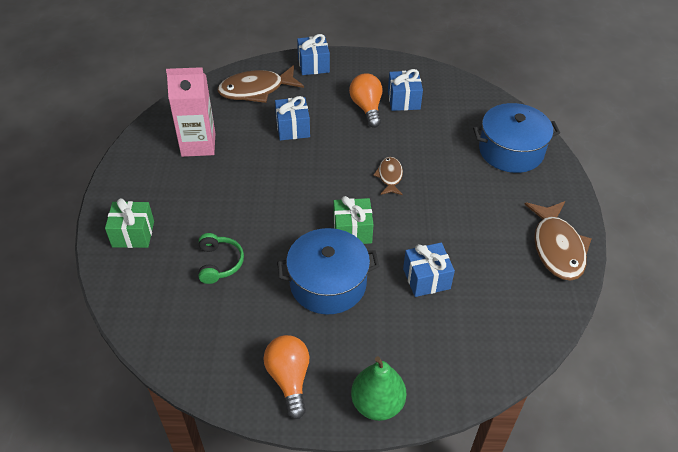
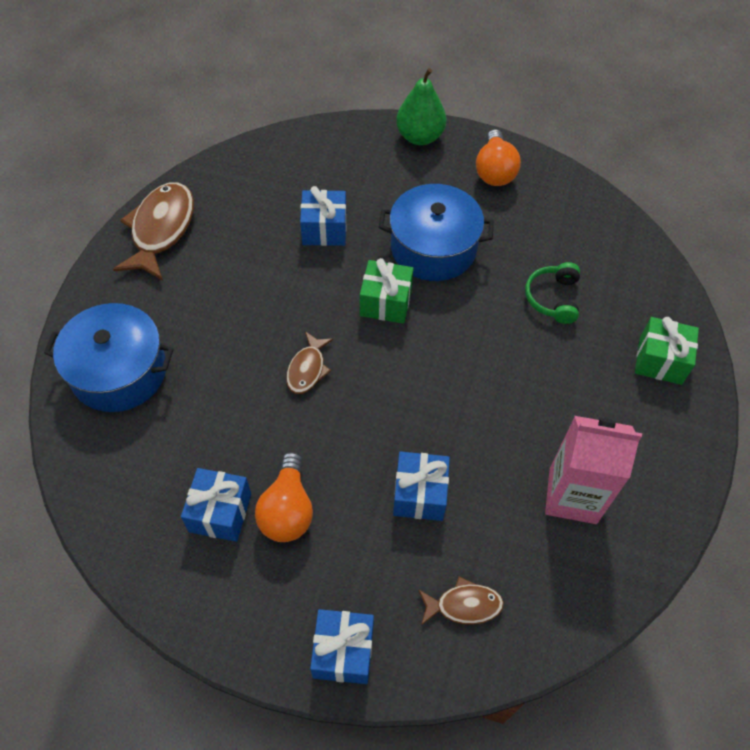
camera: 165 degrees left, 10 degrees up
(256, 90) = (464, 605): brown fish -> brown fish, size x0.55

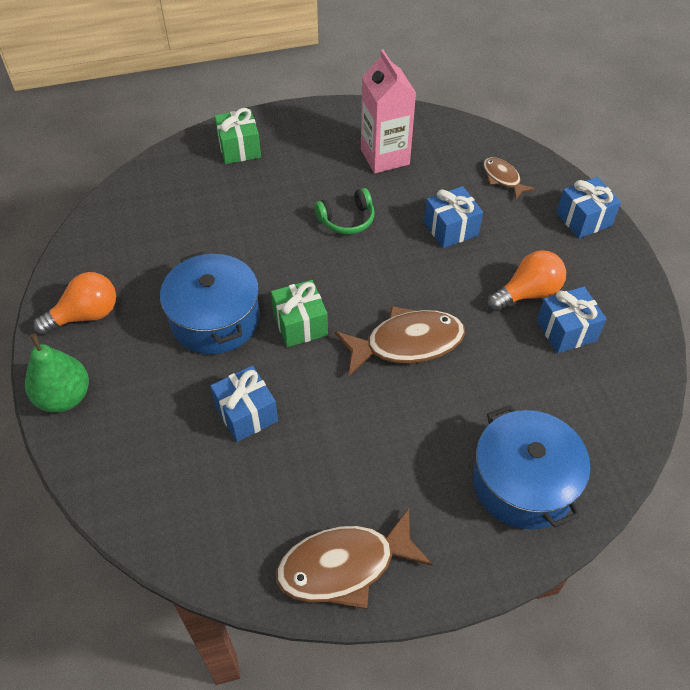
camera: 120 degrees left, 5 degrees down
(307, 369) = (407, 343): brown fish -> brown fish, size x1.82
(553, 298) = (219, 222): green headphones -> green headphones (347, 220)

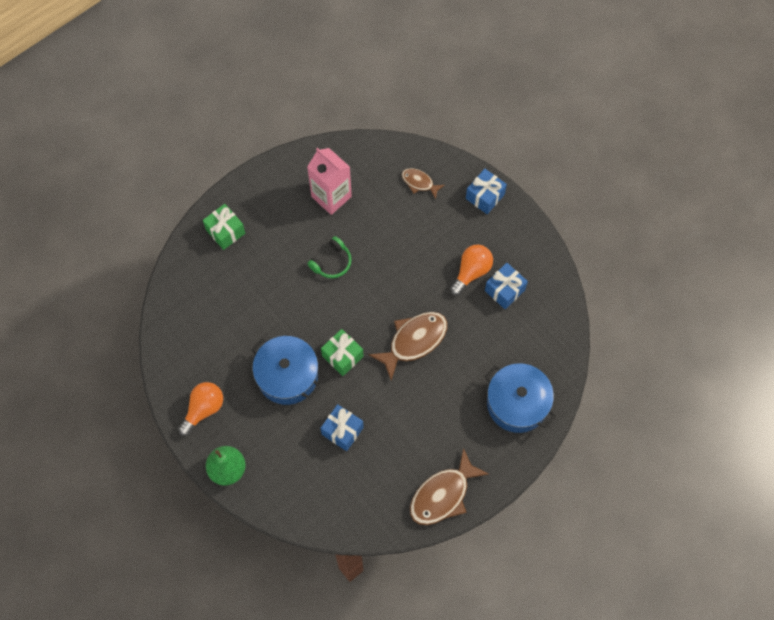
camera: 25 degrees left, 15 degrees up
(451, 229) = (403, 241): blue gift -> none

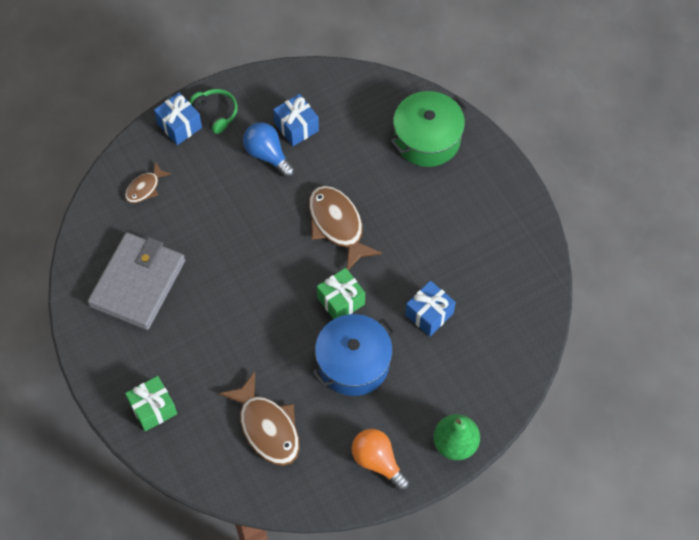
camera: 80 degrees left, 5 degrees down
(331, 196) = (137, 283): pink carton -> grey wallet
(332, 262) = (222, 295): green headphones -> green headphones (216, 113)
(443, 495) = (516, 226): brown fish -> brown fish (267, 427)
(471, 272) = (267, 155): orange light bulb -> blue light bulb
(517, 403) = (427, 139): blue pot -> green pot

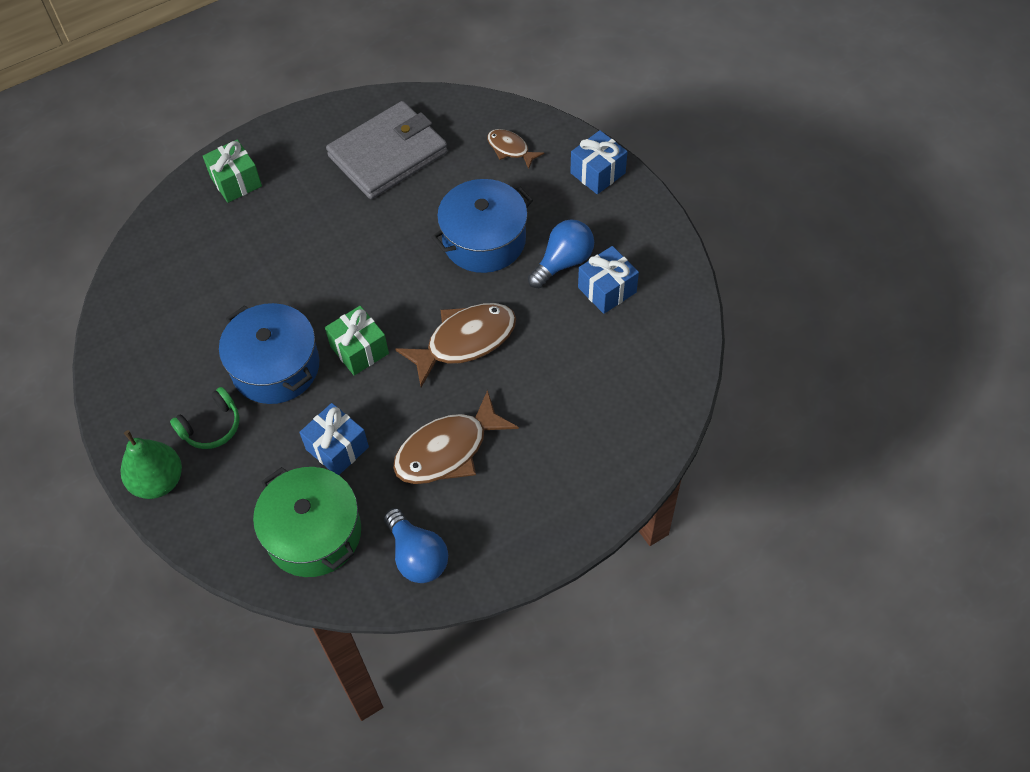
camera: 90 degrees right, 5 degrees down
(137, 283) = (388, 154): grey wallet -> grey wallet turned 60 degrees counterclockwise
(216, 113) = (620, 206): green headphones -> green headphones (211, 426)
(240, 210) = (484, 240): none -> blue pot
(267, 427) = (202, 285): brown fish -> brown fish (448, 450)
(378, 461) = (146, 397): orange light bulb -> none
(427, 139) = (602, 439): green pot -> green pot (313, 533)
(517, 258) = (417, 556): none -> blue light bulb

